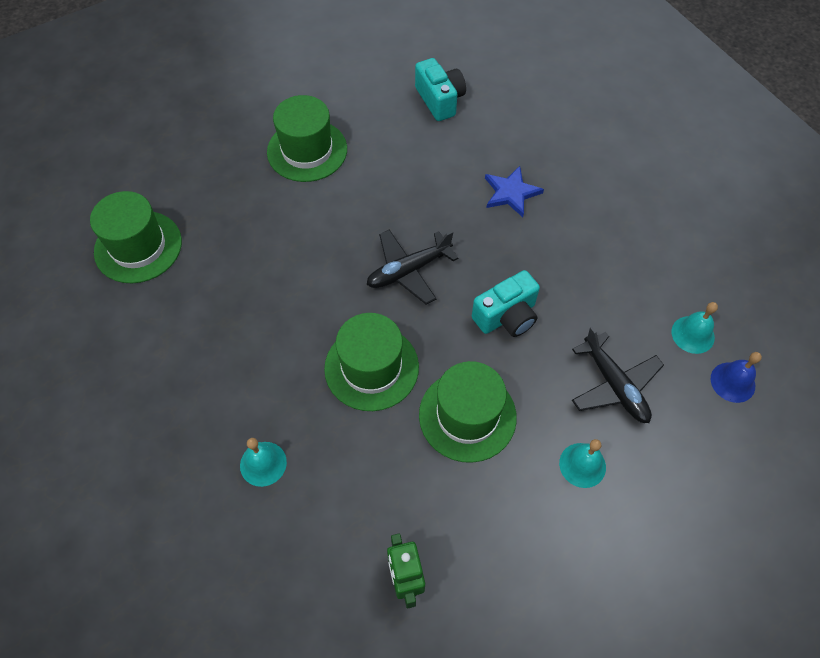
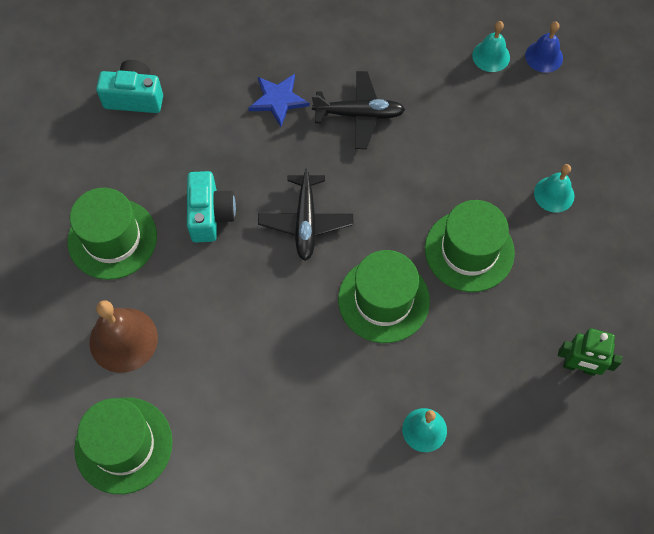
camera: 60 degrees left, 5 degrees up
(226, 201) = (123, 340): none -> brown bell
(506, 316) = (397, 172): turquoise camera -> turquoise camera (210, 215)
(614, 385) = (502, 134): black plane -> black plane (359, 114)

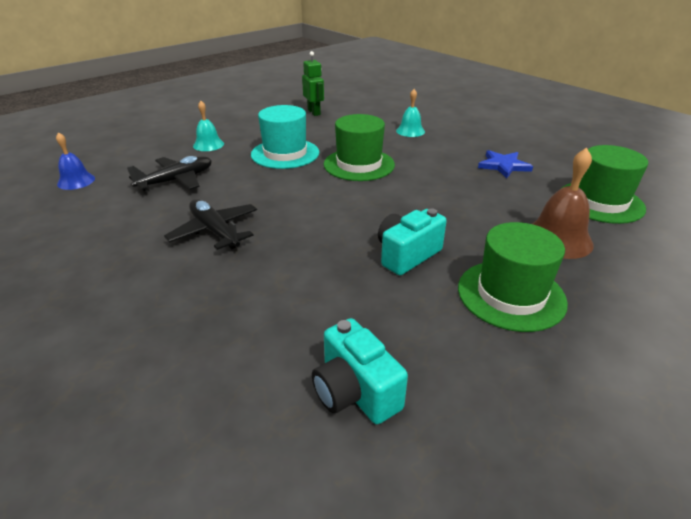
camera: 130 degrees left, 30 degrees down
(278, 100) = (243, 280): blue star -> blue star (503, 166)
(305, 222) = (347, 211): black plane -> black plane (176, 180)
(469, 251) = (285, 153): green hat -> turquoise hat
(491, 56) = (91, 200): turquoise bell -> none

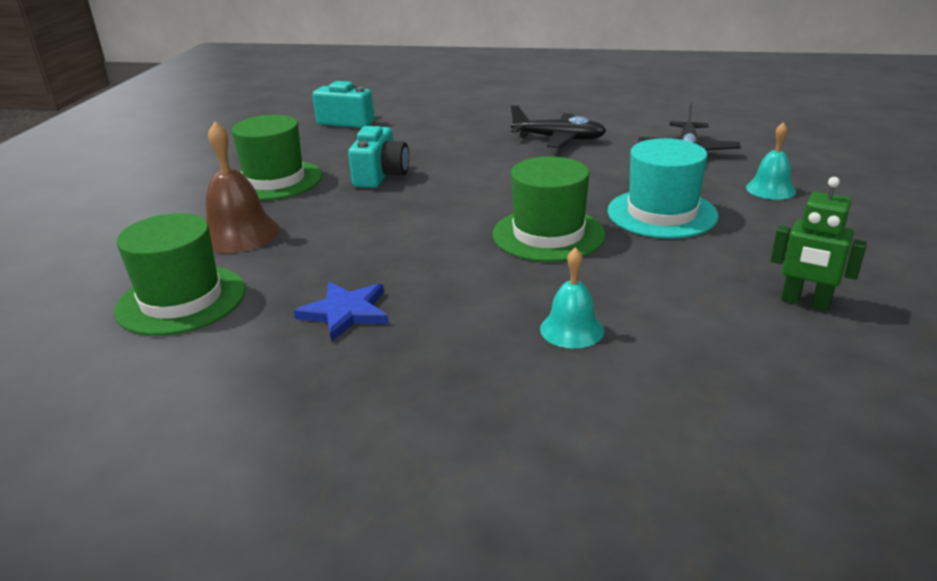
camera: 145 degrees right, 5 degrees down
(76, 181) = (761, 123): blue bell -> none

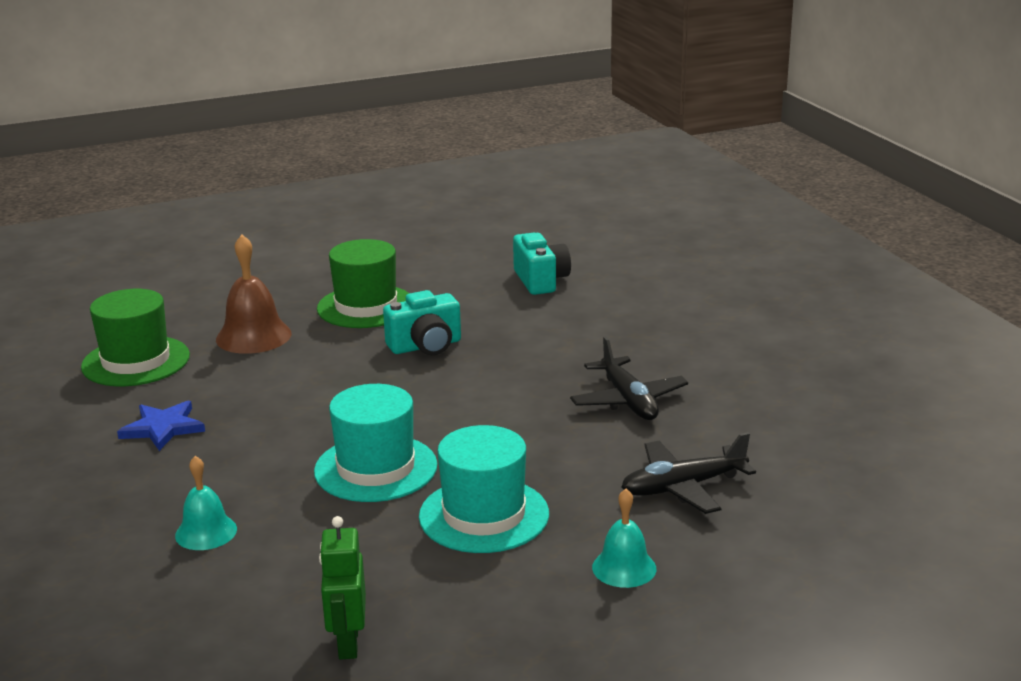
camera: 55 degrees right, 5 degrees down
(548, 234) = (376, 468): green hat -> turquoise hat

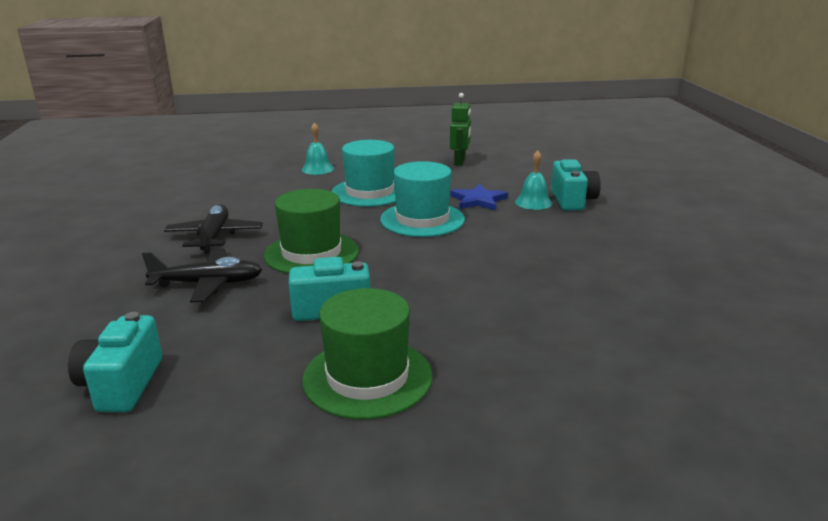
camera: 165 degrees left, 0 degrees up
(136, 361) = (643, 337): green hat -> green hat (311, 253)
(139, 547) = (572, 200): none -> turquoise camera
(163, 428) = (584, 264): blue star -> blue star (478, 200)
(253, 336) = (513, 352): brown bell -> none
(682, 487) = (249, 191): black plane -> black plane (208, 284)

